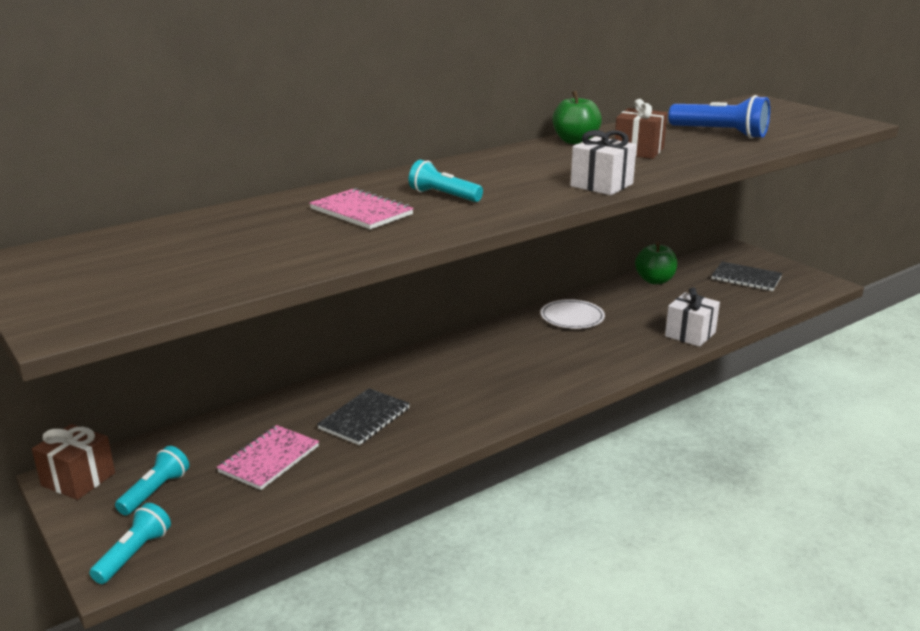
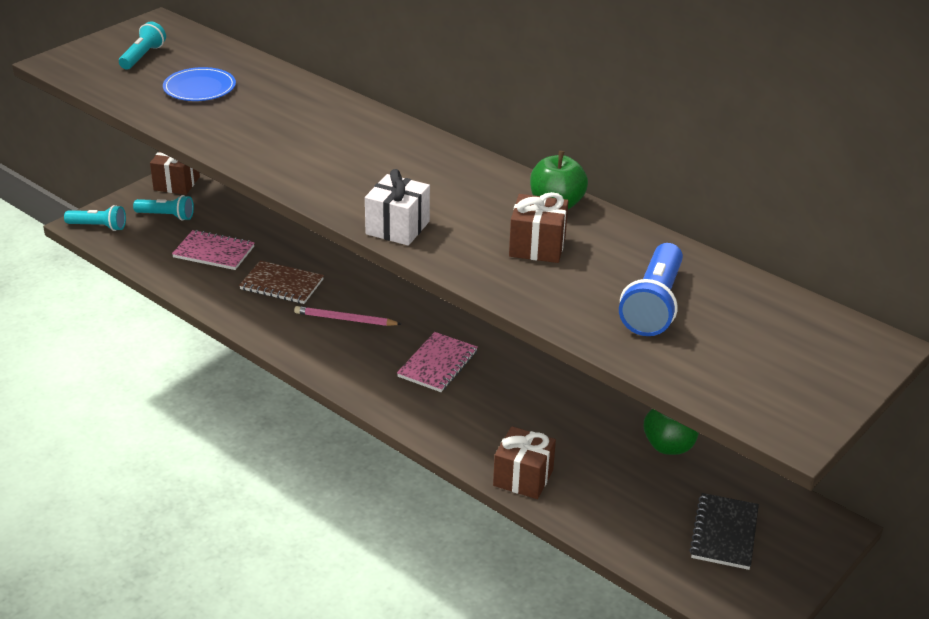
camera: 75 degrees right, 10 degrees up
(244, 244) = (199, 88): none -> blue plate
(361, 212) = (281, 120): pink notebook -> pink notebook (437, 364)
(364, 419) = (282, 284): black notebook -> brown notebook
(443, 196) = (335, 150): turquoise flashlight -> turquoise flashlight (143, 56)
(446, 388) = (345, 319): none -> pink pencil
(572, 317) = (529, 384): white plate -> none
(690, 334) = (523, 478): white gift -> brown gift

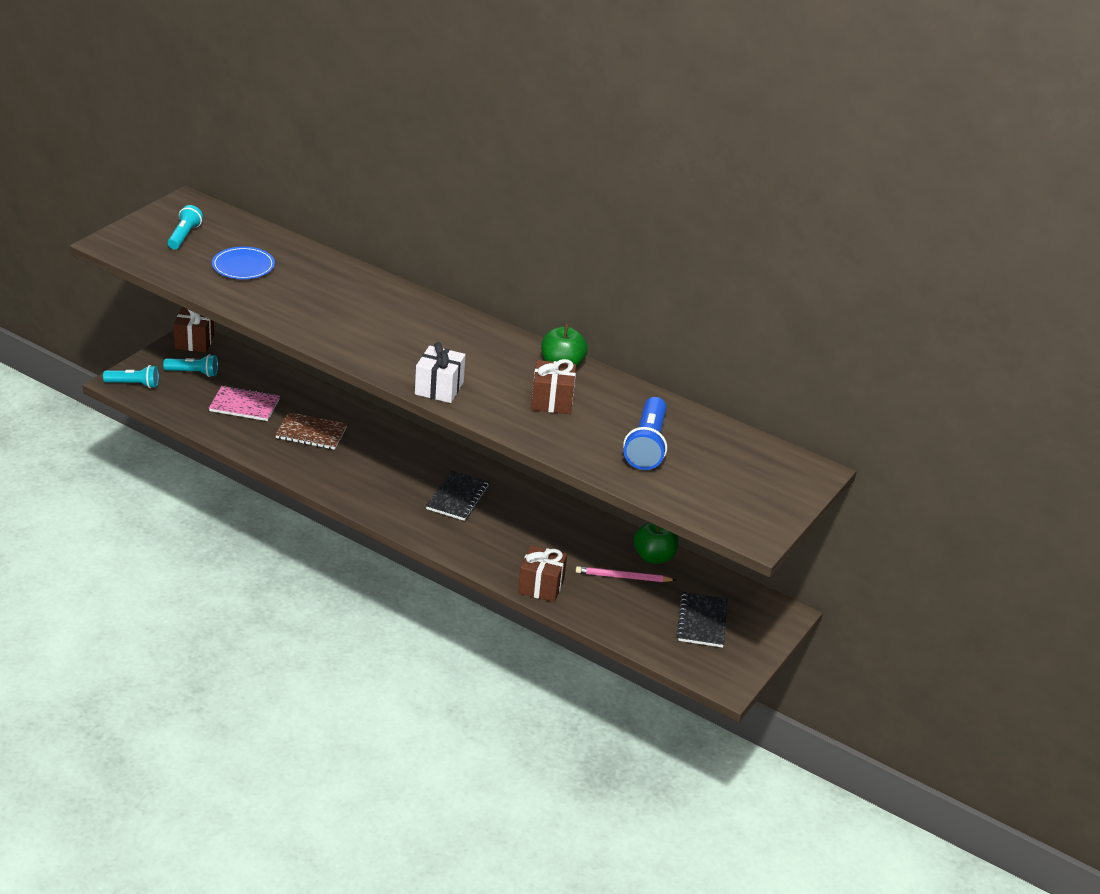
camera: 10 degrees left, 0 degrees up
(345, 319) = (372, 462): pink pencil -> pink pencil (623, 577)
(437, 364) = (457, 497): pink notebook -> black notebook

